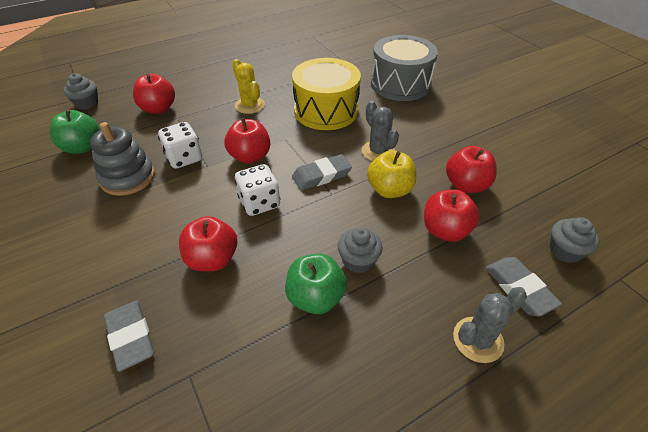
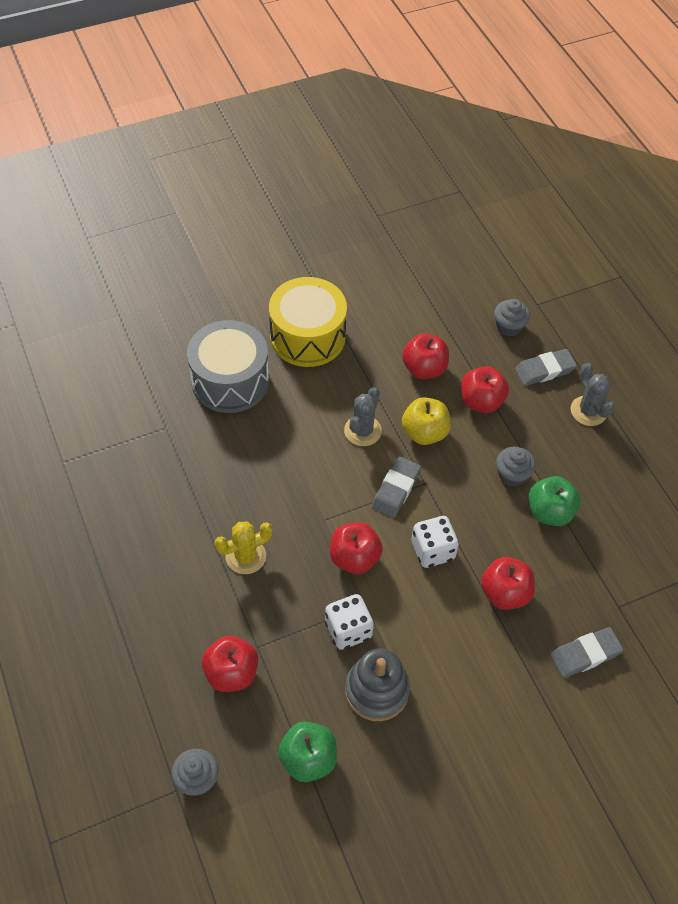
camera: 85 degrees left, 10 degrees up
(321, 175) = (396, 489): grey eraser -> grey eraser turned 45 degrees clockwise
(326, 111) = (274, 470): yellow drum -> yellow drum (307, 336)
(378, 151) = (362, 431): grey cactus -> grey cactus turned 45 degrees counterclockwise

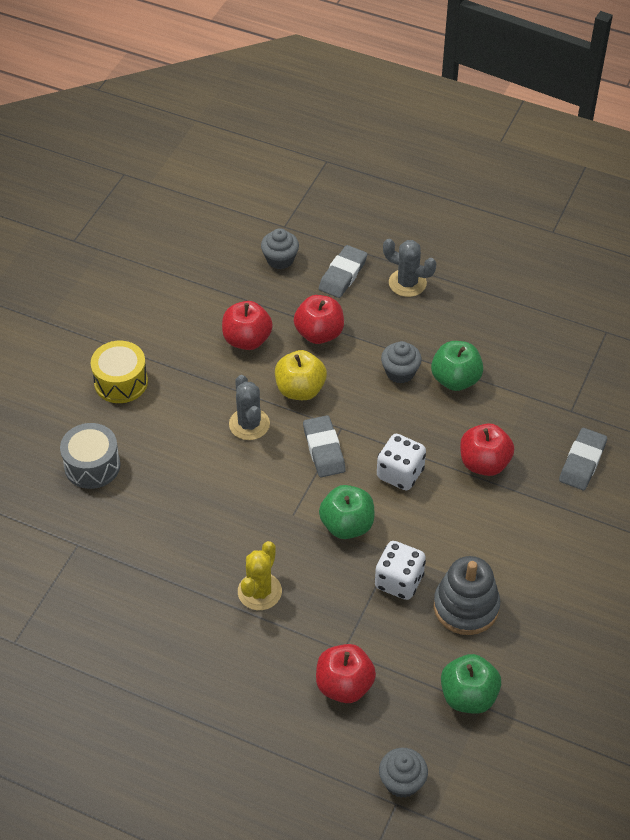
camera: 40 degrees left, 5 degrees down
(230, 381) = (92, 465): grey drum -> grey drum, size x0.63
(307, 336) = (121, 382): yellow drum -> yellow drum, size x0.63
(354, 558) = (347, 525): red apple -> green apple

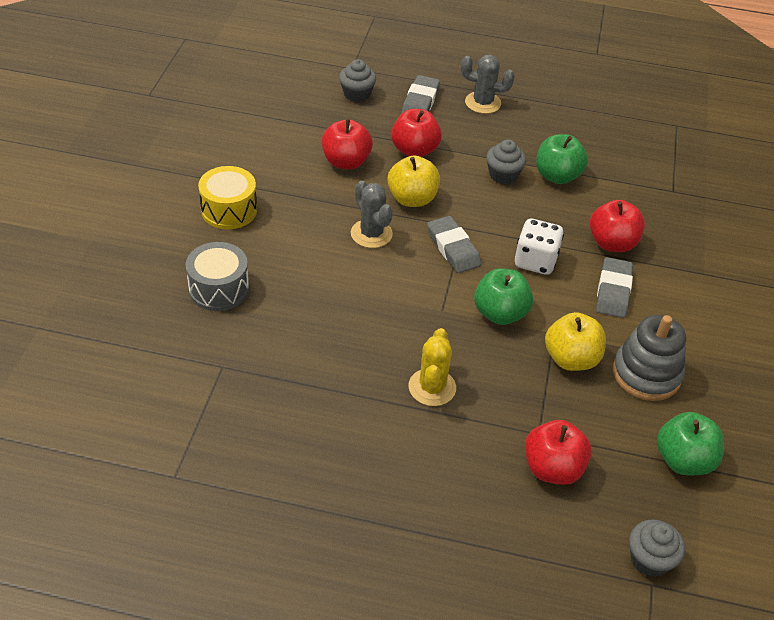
camera: 15 degrees left, 5 degrees down
(399, 581) = (571, 359): white dice -> yellow apple
(582, 462) = (702, 232): grey eraser -> grey eraser (613, 291)

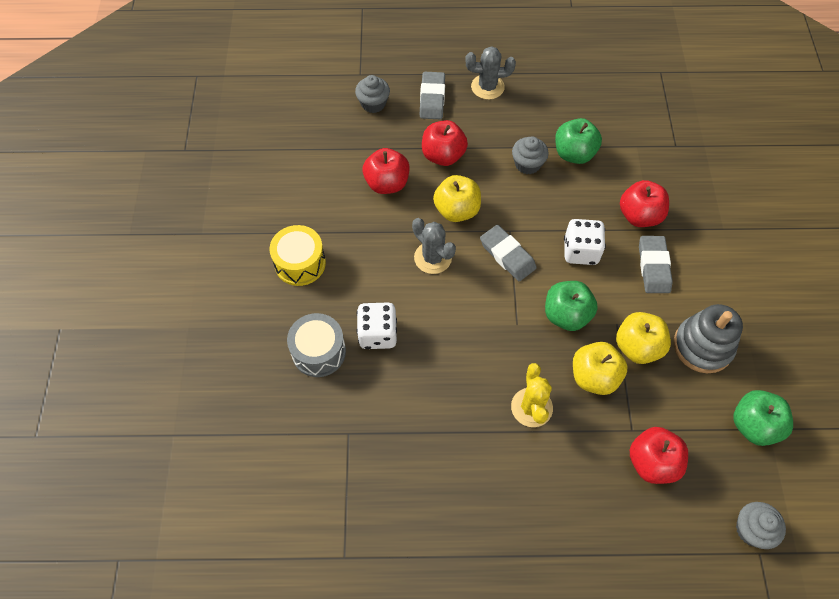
camera: 10 degrees left, 15 degrees up
(287, 287) = (378, 334): none -> white dice
(512, 375) = (594, 377): none -> yellow apple

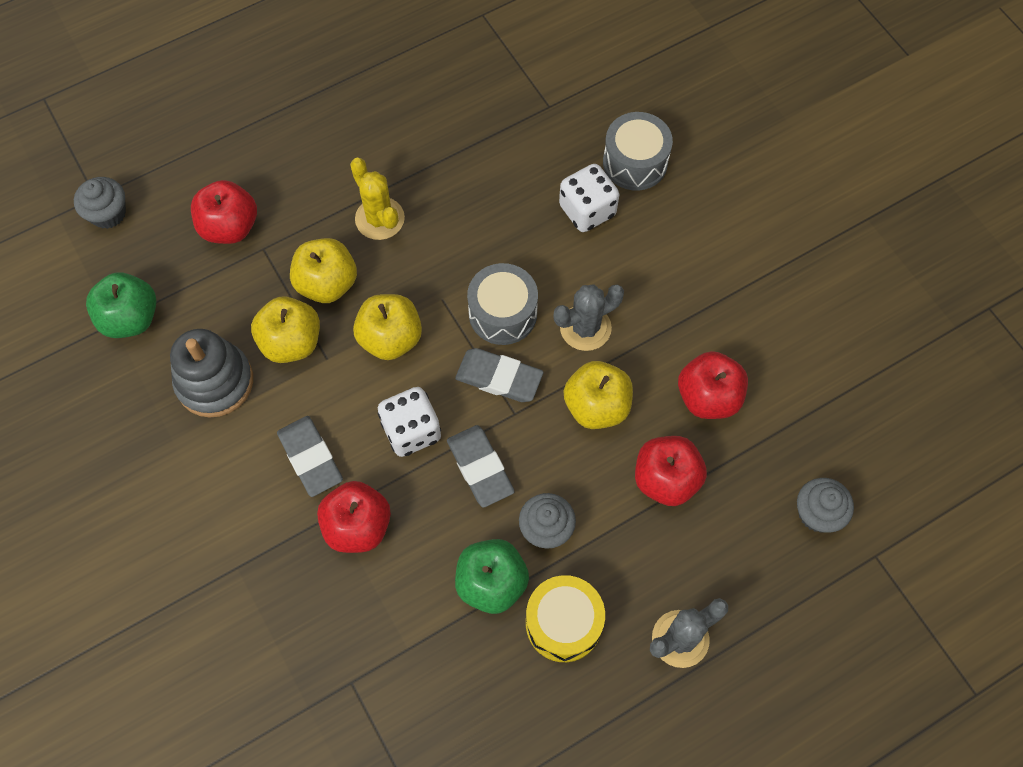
camera: 150 degrees right, 5 degrees up
(300, 263) = (730, 242): yellow drum -> yellow drum (563, 623)
(432, 98) = (744, 570): grey eraser -> grey eraser (480, 468)
(433, 258) = (585, 328): grey cactus -> grey cactus turned 45 degrees counterclockwise
(481, 293) = (503, 313): none -> grey drum
(566, 315) = (390, 338): green apple -> yellow apple

